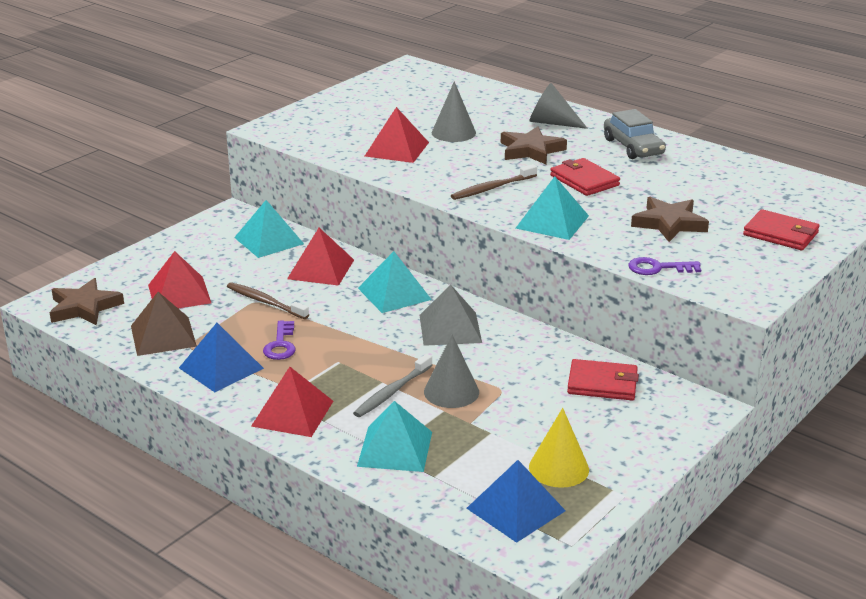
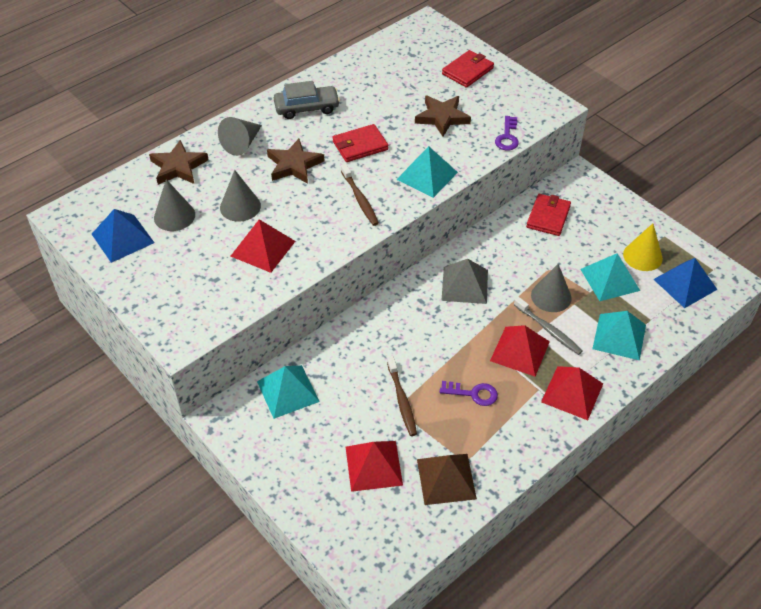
camera: 80 degrees left, 20 degrees up
(84, 307) = (383, 545): brown star -> brown star (178, 167)
(221, 368) = (503, 437): blue pyramid -> blue pyramid (123, 238)
(266, 302) = (402, 400): brown toothbrush -> brown toothbrush turned 60 degrees counterclockwise
(320, 269) = (352, 357): red pyramid -> red pyramid (519, 351)
(394, 293) = (405, 312): turquoise pyramid -> turquoise pyramid (610, 279)
(427, 107) = (174, 216): none -> grey cone

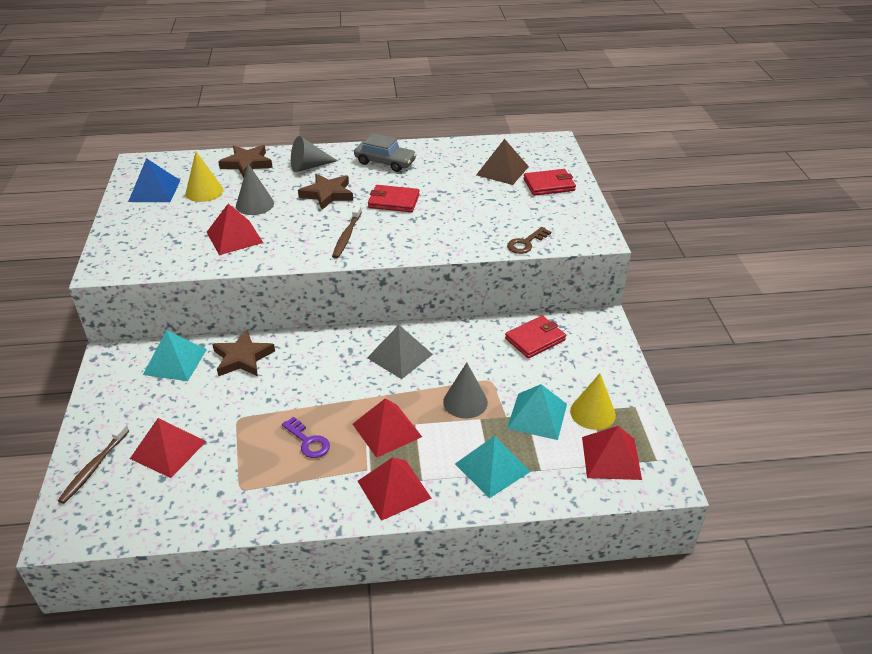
camera: 35 degrees right, 10 degrees down
(174, 216) = (204, 191): grey cone -> yellow cone
(402, 400) = (247, 414): brown toothbrush -> brown toothbrush (94, 467)
(427, 175) = (421, 242): turquoise pyramid -> none
(442, 117) = (485, 208): brown star -> brown star (243, 358)
(446, 479) = (208, 494): brown pyramid -> brown pyramid (502, 171)
(507, 137) = (526, 243): purple key -> brown key
(548, 330) = (432, 427): grey toothbrush -> none
(685, 284) = (611, 457): blue pyramid -> red pyramid

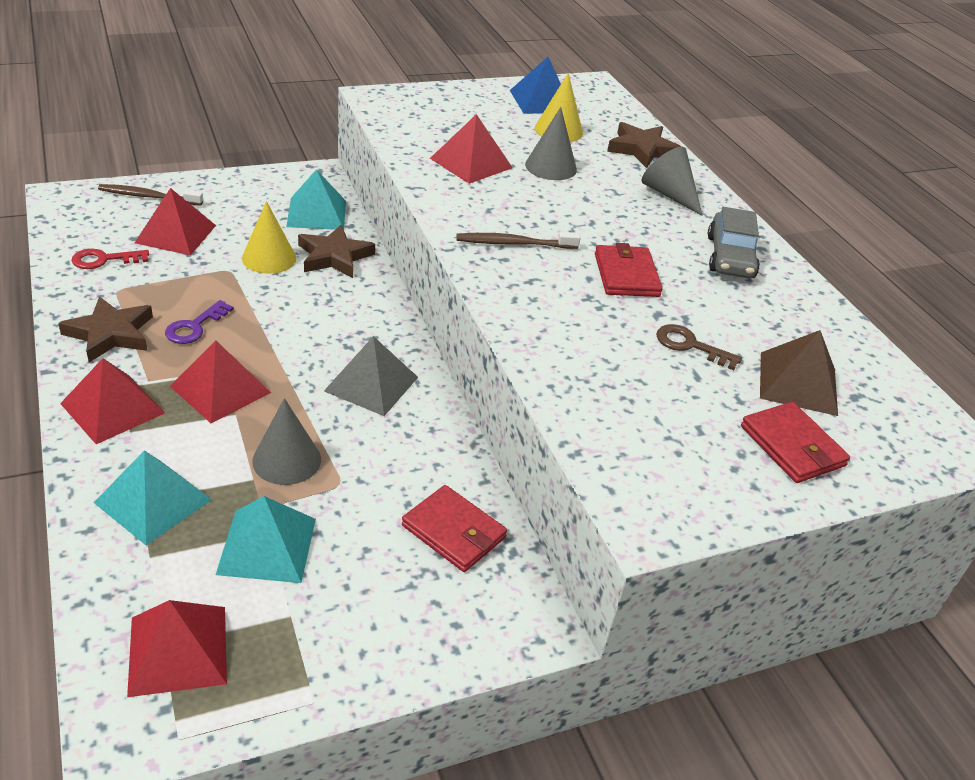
camera: 70 degrees right, 0 degrees up
(190, 498) = (104, 260): none -> red key
(327, 194) = (608, 217): brown star -> brown star (110, 334)
(526, 243) = (582, 424): brown key -> brown key (690, 346)
(592, 413) = (284, 620): yellow cone -> yellow cone (269, 258)

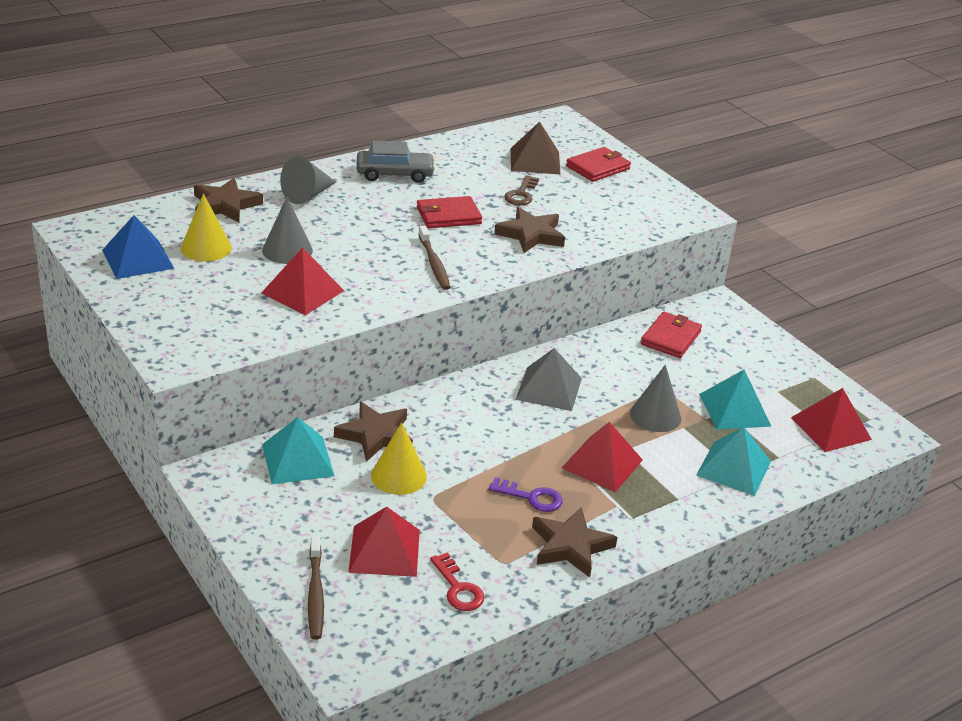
camera: 100 degrees left, 5 degrees down
(113, 408) = (659, 515): red pyramid -> none
(578, 328) = (531, 235): none -> brown star

